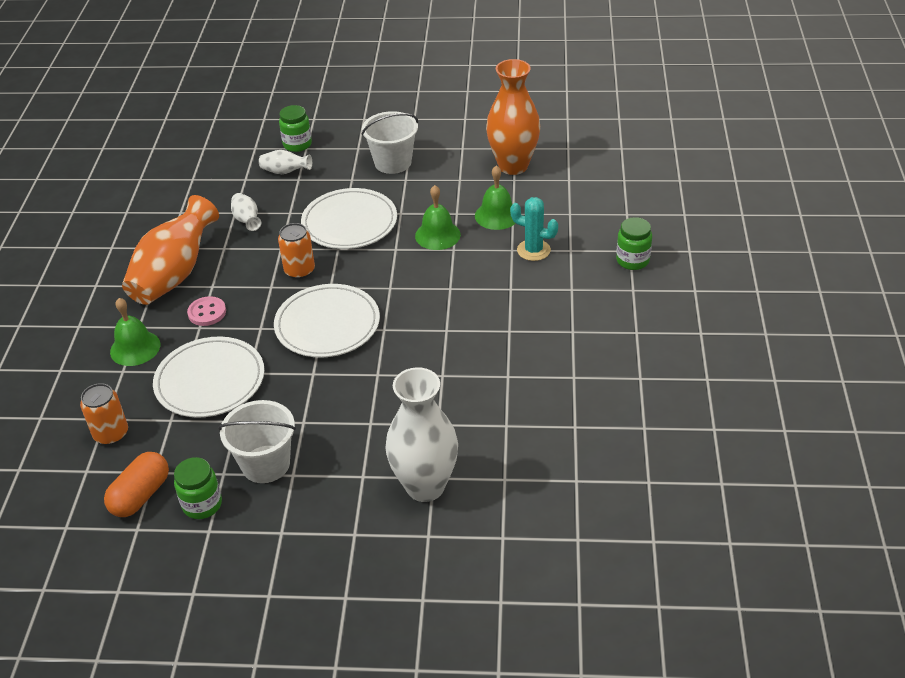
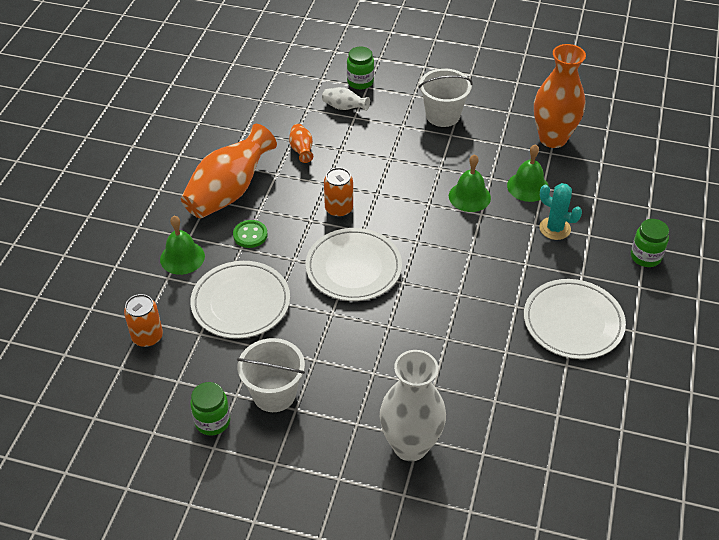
camera: 10 degrees right, 5 degrees up
(141, 495) = (162, 401): orange capsule -> none
(207, 312) = (250, 235): pink button -> green button
(247, 220) = (301, 150): white vase -> orange vase
(349, 223) = (392, 169): white plate -> white plate (573, 322)

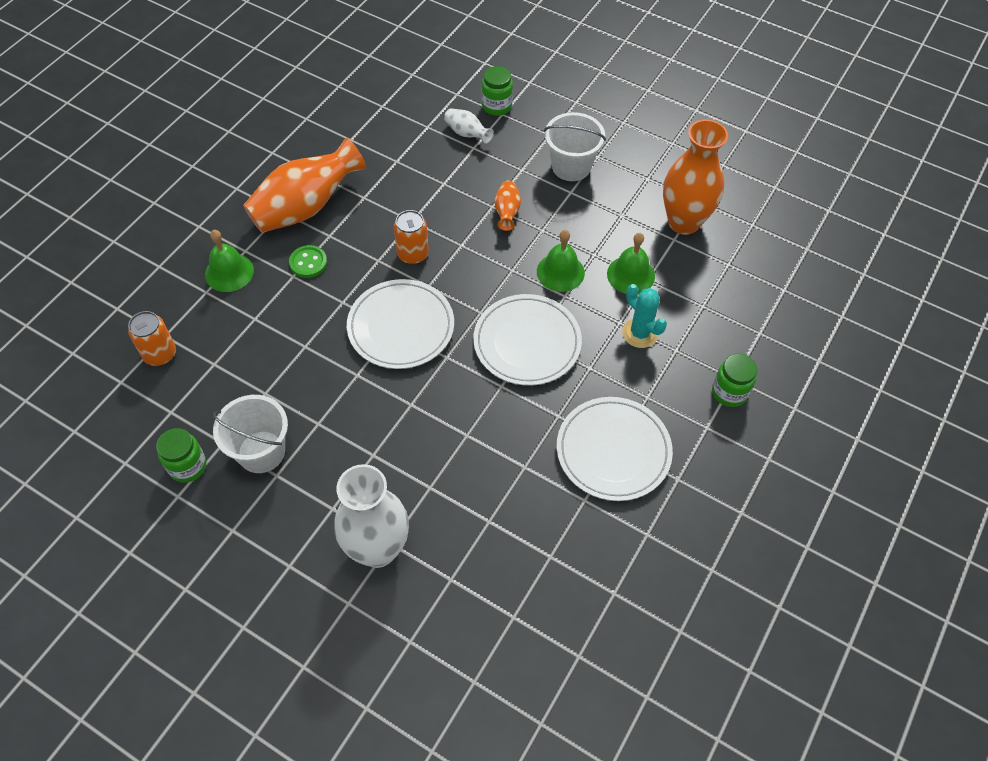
camera: 15 degrees right, 10 degrees up
(241, 302) = (268, 339): white plate -> white plate (527, 342)
(301, 150) = (401, 175): orange vase -> orange vase (507, 212)

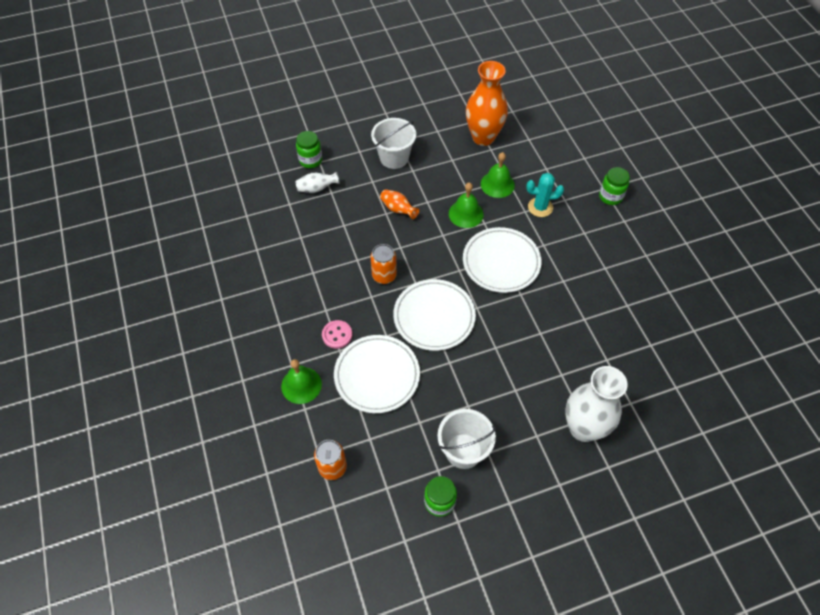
camera: 50 degrees left, 0 degrees up
(306, 207) = (289, 308): orange vase -> none
(308, 263) = (337, 335): green button -> pink button
(613, 451) = (606, 271): white plate -> white plate (377, 375)

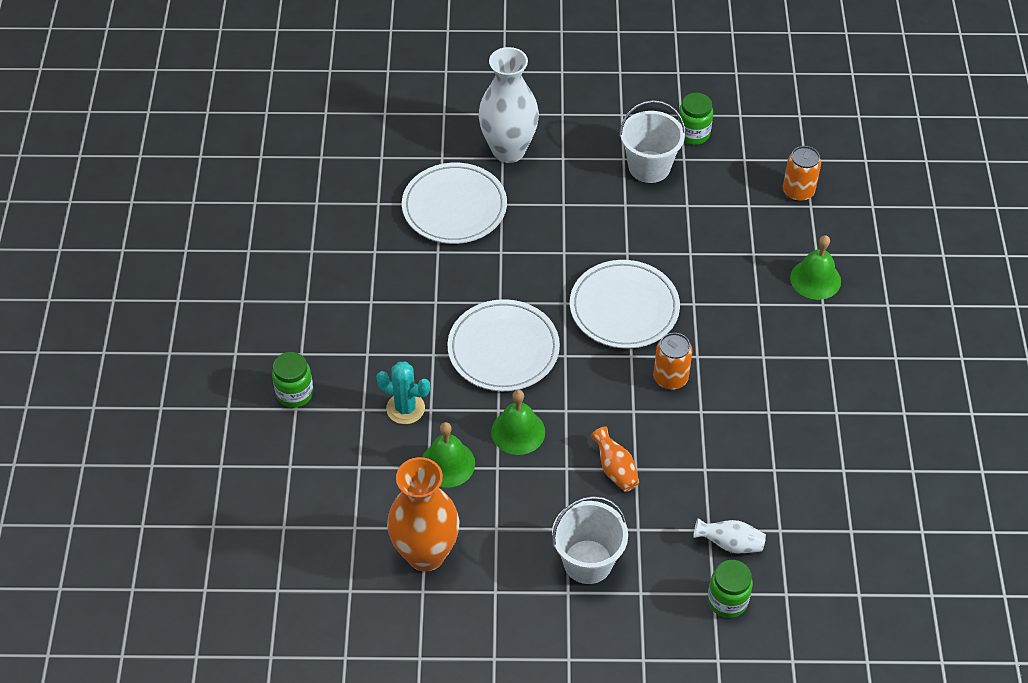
camera: 160 degrees left, 5 degrees down
(337, 335) = (756, 322): pink button -> none
(377, 375) = (720, 264): white plate -> white plate (454, 207)

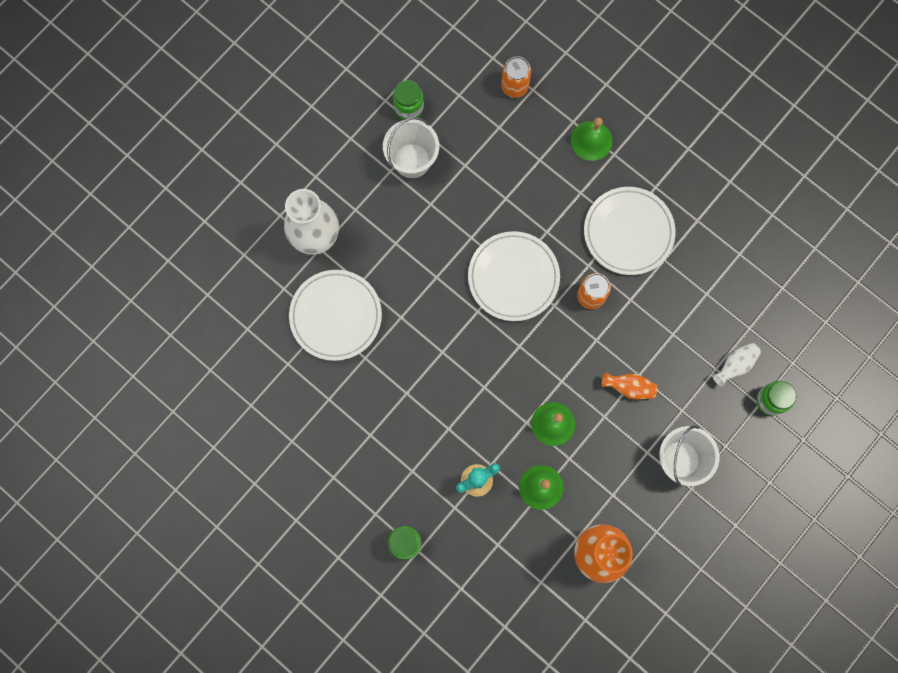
camera: 50 degrees left, 25 degrees up
(503, 349) = (481, 380): white plate -> white plate (628, 232)

